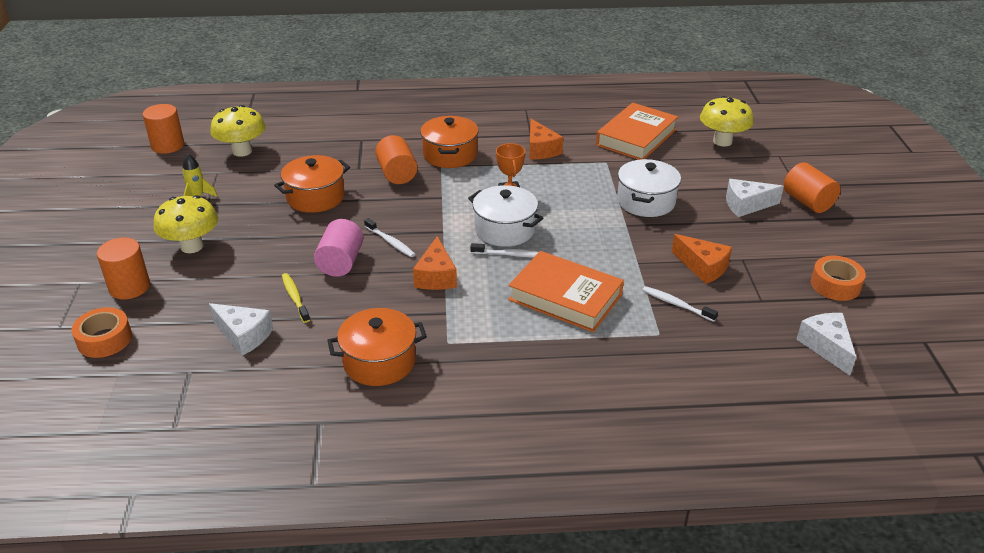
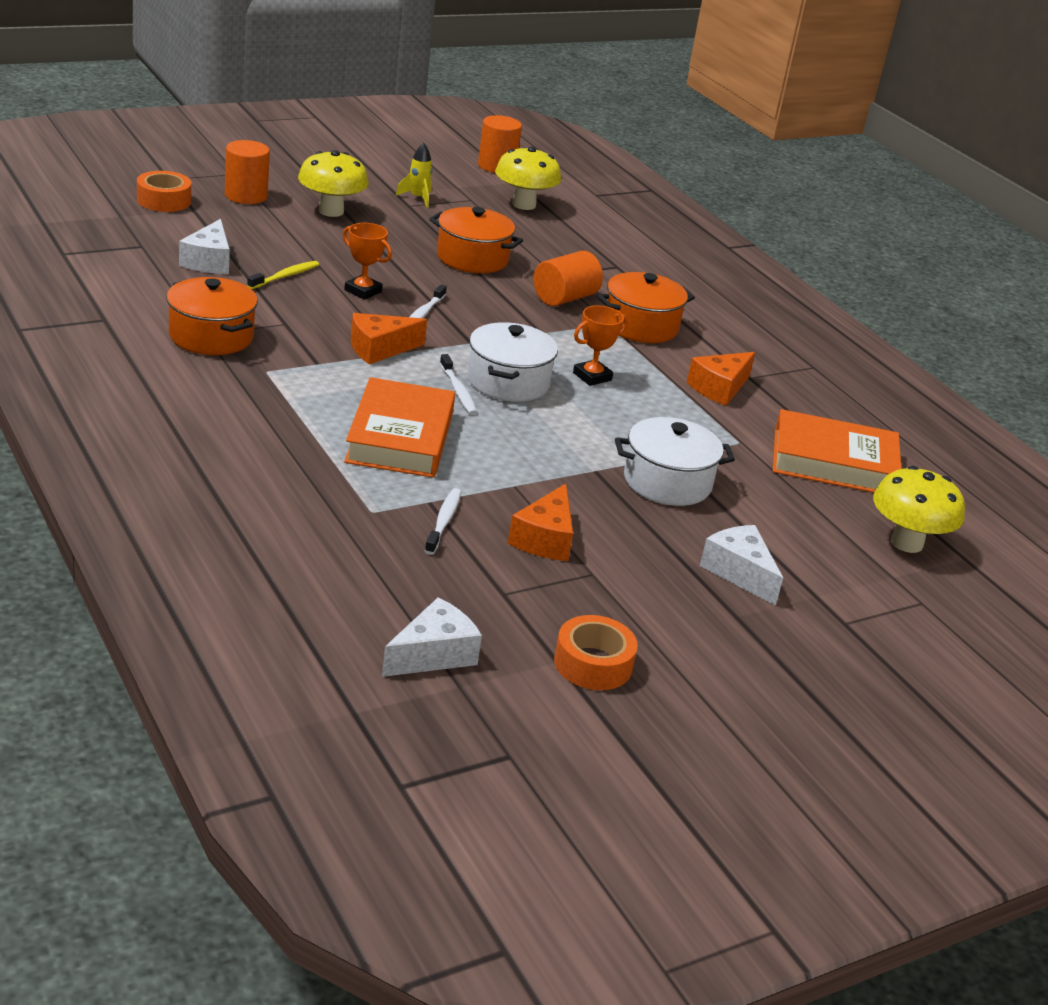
camera: 60 degrees right, 5 degrees down
(341, 262) = (363, 291): pink cylinder -> orange trophy
(807, 202) = (805, 634): orange cylinder -> none

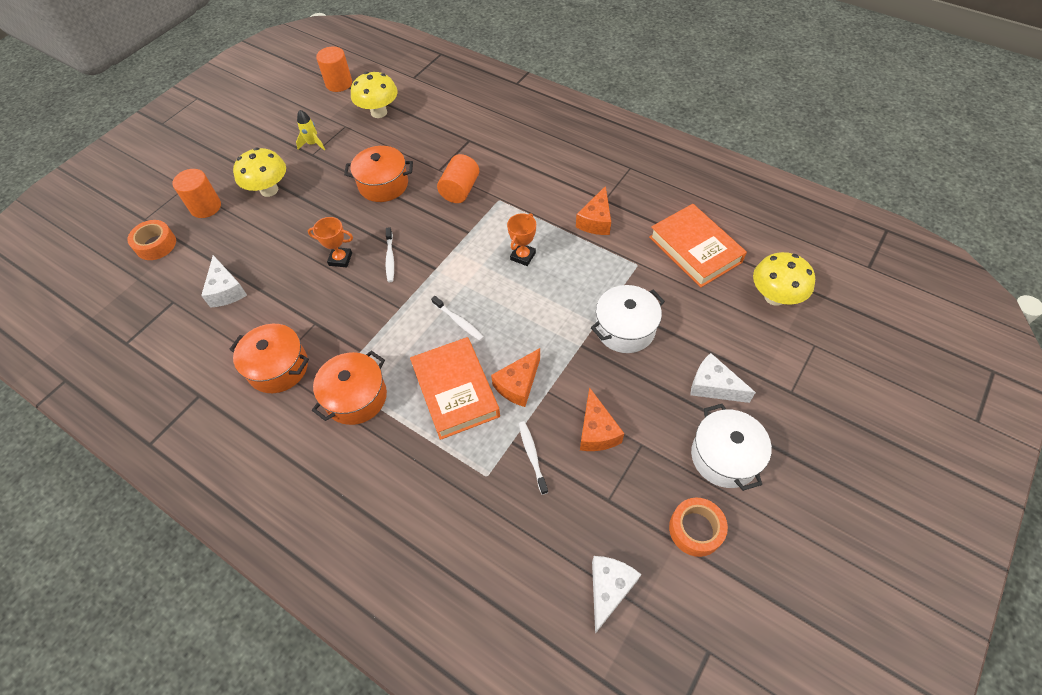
camera: 20 degrees left, 25 degrees up
(285, 276) = (284, 275): yellow toothbrush -> none
(379, 349) = (387, 311): orange cheese -> orange cheese (518, 384)
(508, 382) = (481, 293): white pot -> white pot (724, 456)
(640, 326) = (518, 190): orange pot -> orange pot (356, 397)
(833, 462) = (695, 249): orange book -> orange book turned 75 degrees clockwise

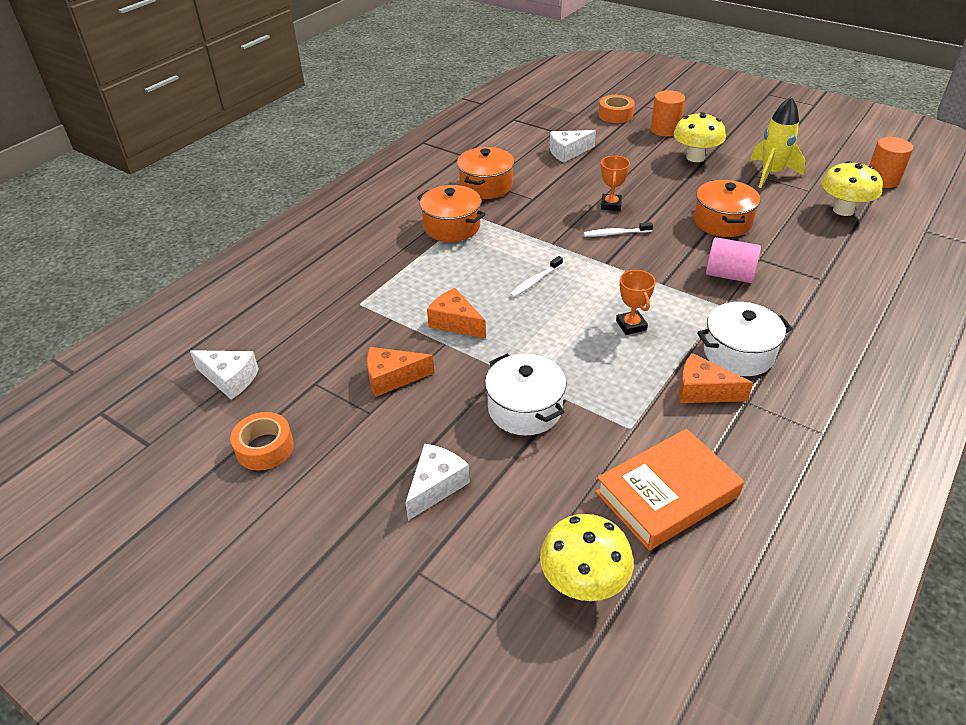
camera: 90 degrees right, 15 degrees down
(313, 144) = (771, 174): yellow rocket -> yellow rocket, size x1.78
(455, 391) = (452, 282): orange book -> none
(460, 190) = (729, 275): orange cylinder -> pink cylinder
(523, 256) = (631, 325): orange trophy -> orange trophy turned 45 degrees clockwise
(532, 456) = (373, 332): white toothbrush -> none
(724, 456) = (340, 484): white pot -> white pot (738, 353)

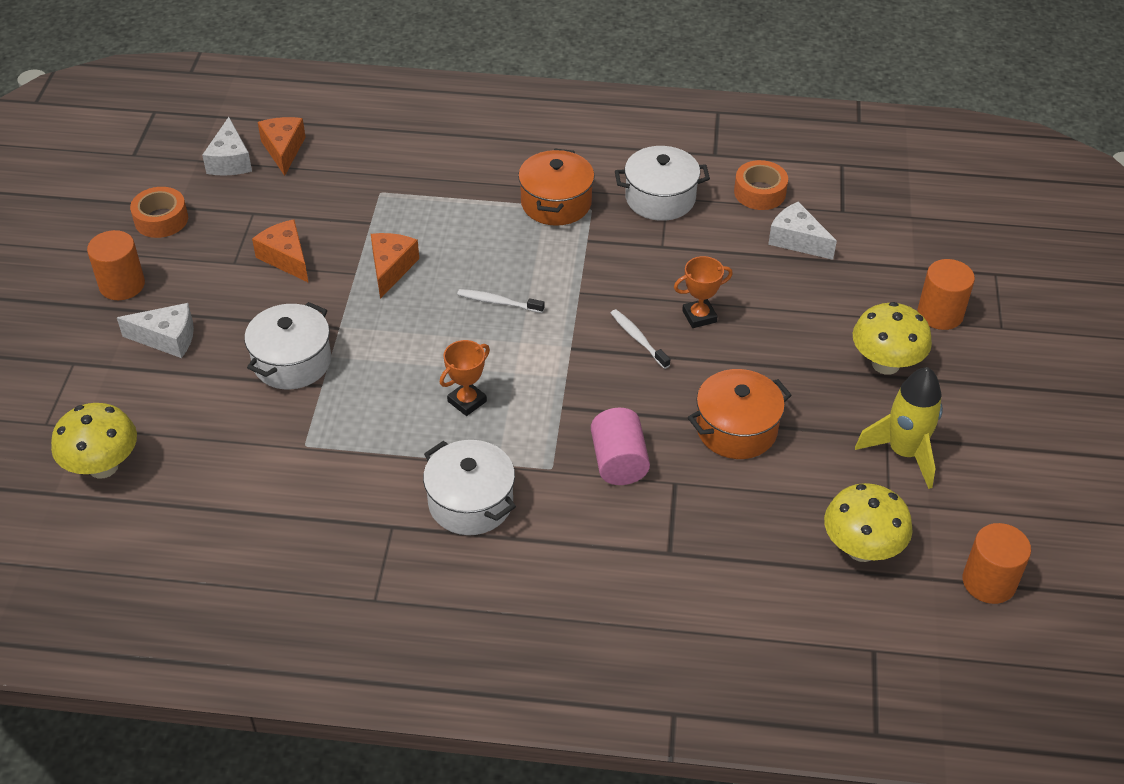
camera: 60 degrees right, 5 degrees up
(333, 502) = (122, 285): none -> orange cylinder
(486, 186) = (660, 198): orange pot -> white pot
(615, 115) = (940, 253): orange tape -> orange tape (759, 192)
(667, 494) = (229, 495): orange book -> none
(703, 391) = (390, 487): orange cheese -> orange cheese (283, 150)

